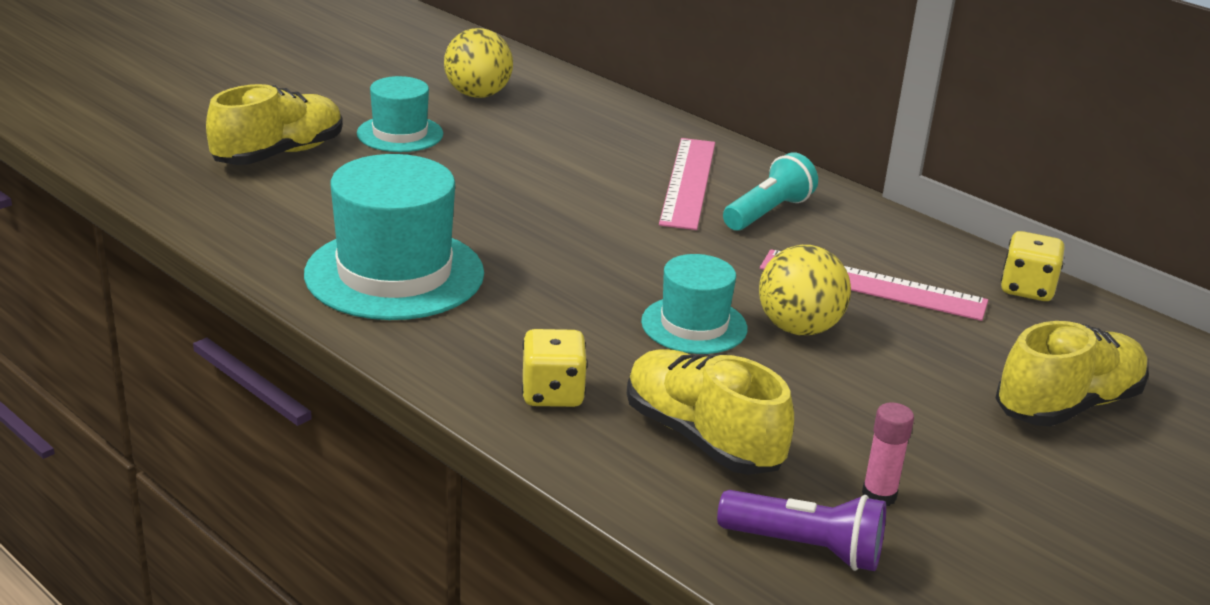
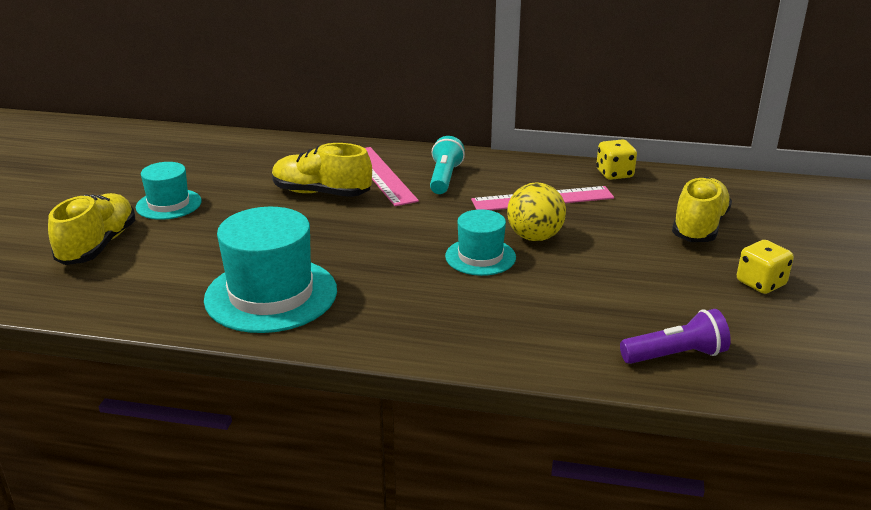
camera: 30 degrees left, 0 degrees up
(478, 95) = (192, 163): yellow ball -> none
(552, 394) = (451, 329): yellow dice -> yellow dice (760, 283)
(702, 438) = (558, 319): yellow shoe -> yellow shoe (321, 193)
(879, 495) = (675, 311): pink glue stick -> none

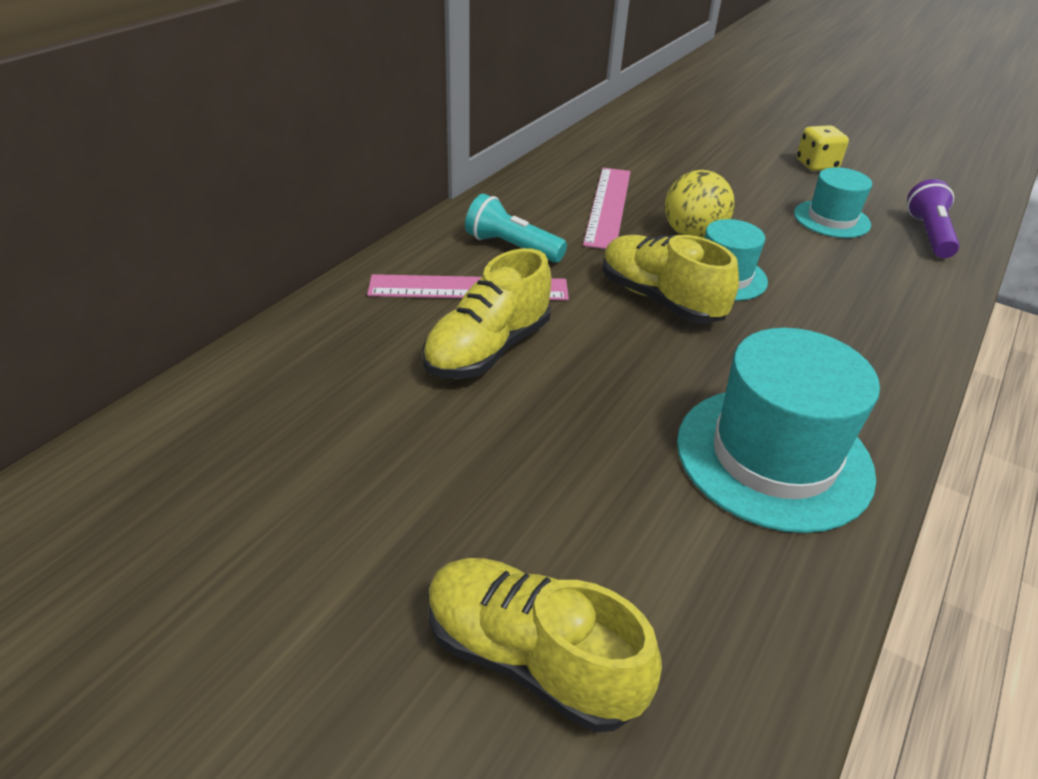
camera: 70 degrees left, 10 degrees up
(168, 204) = (413, 527): turquoise hat -> turquoise hat (831, 219)
(614, 174) = (575, 156): yellow dice -> none
(699, 227) = (708, 156): yellow shoe -> yellow shoe (660, 299)

